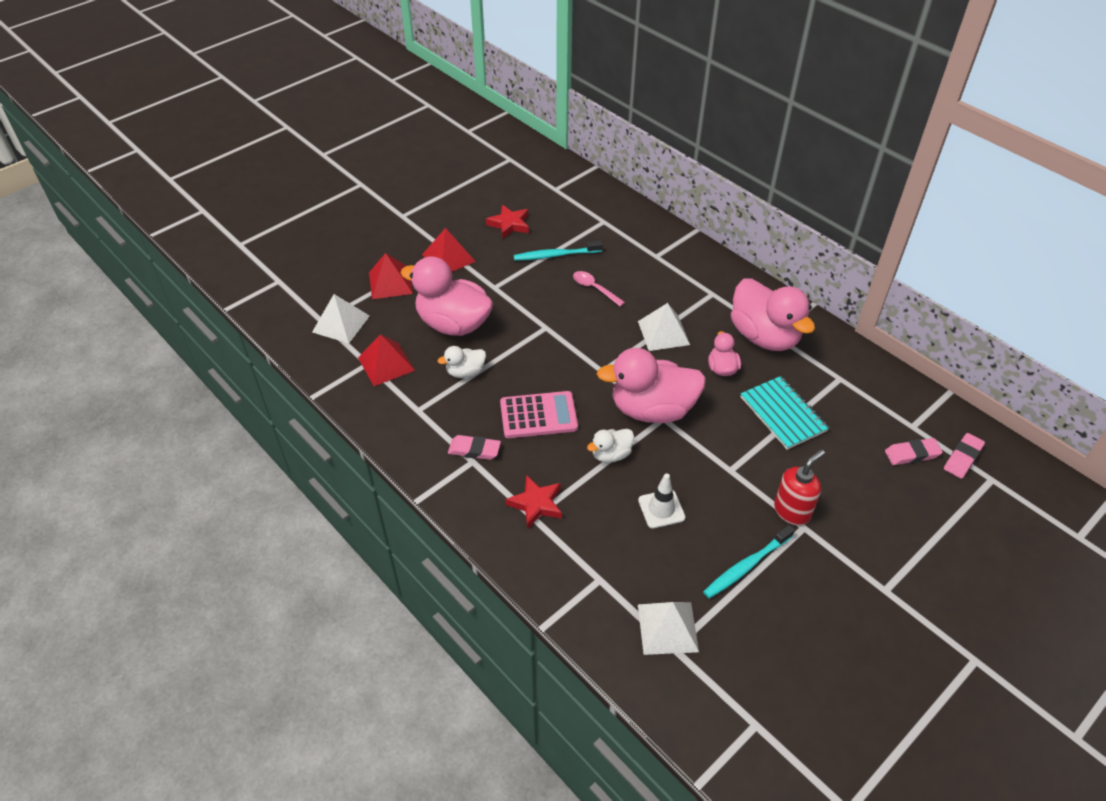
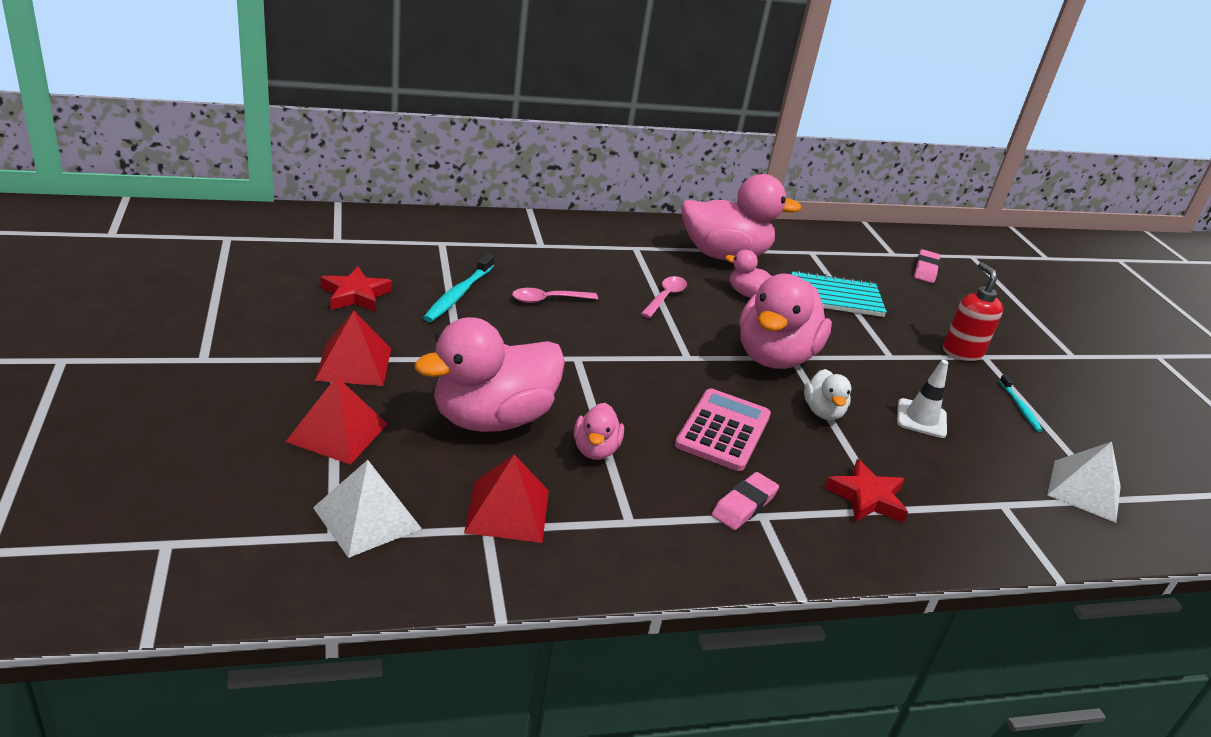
camera: 65 degrees left, 15 degrees down
(465, 372) = (595, 450): white duck -> pink duck
(663, 333) = (665, 297): white pyramid -> pink spoon
(746, 566) = (1020, 407): turquoise toothbrush -> turquoise toothbrush, size x0.61
(962, 458) = (942, 254): pink eraser -> none

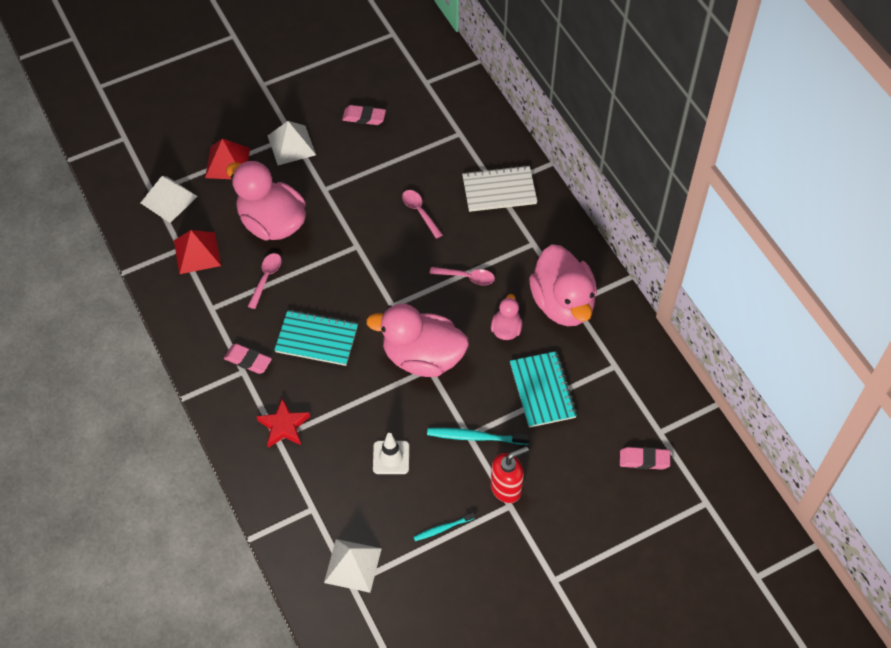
camera: 80 degrees right, 25 degrees up
(353, 364) = (291, 145): red pyramid -> white pyramid
(355, 295) = (364, 117): red star -> pink eraser
(458, 294) = (396, 164): turquoise toothbrush -> turquoise toothbrush (475, 437)
(547, 244) = (499, 190): none -> white notebook
(595, 450) = (266, 278): pink duck -> pink spoon
(723, 430) = (317, 339): pink calculator -> turquoise notebook
(823, 412) = (367, 394): white duck -> none

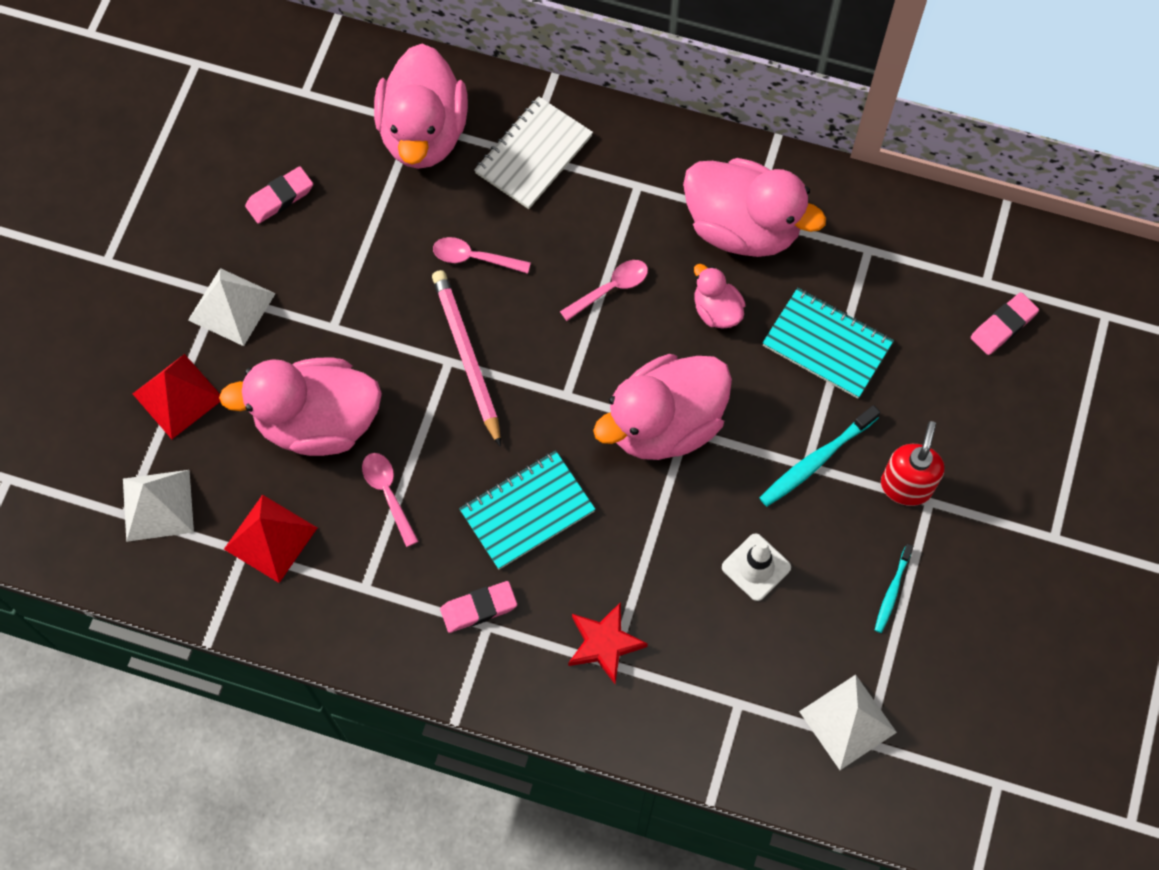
camera: 45 degrees left, 10 degrees up
(367, 251) = (466, 356): none -> pink pencil
(459, 141) = (423, 133): none -> pink duck

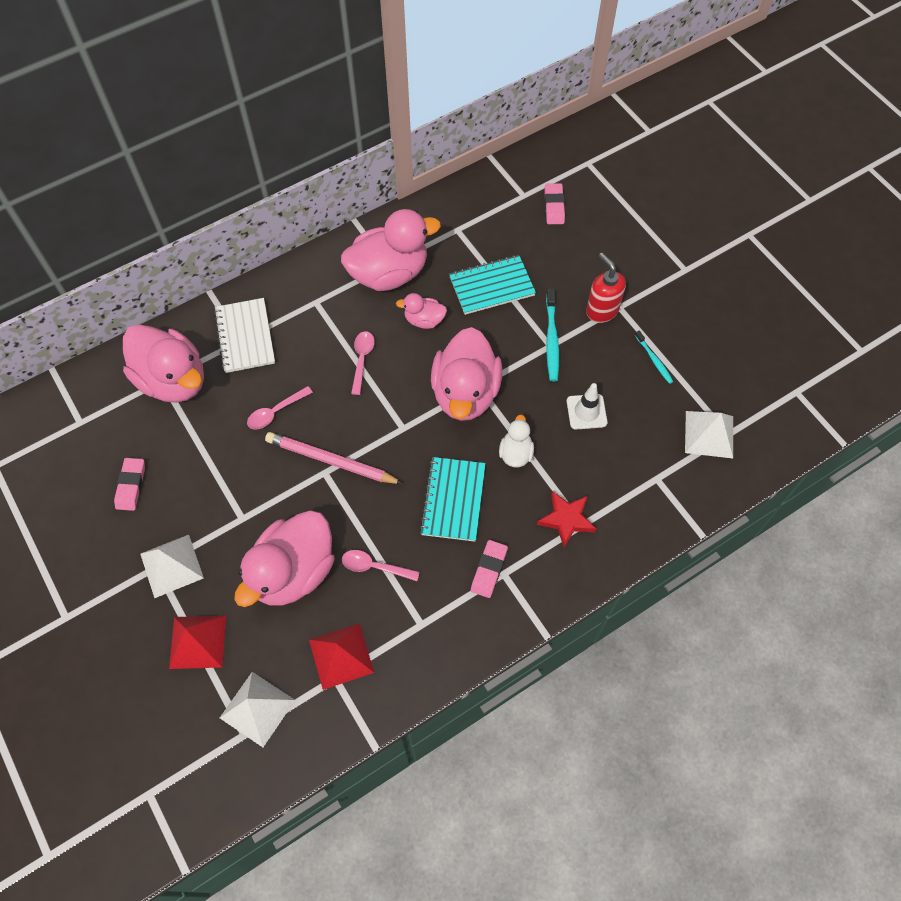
camera: 50 degrees left, 5 degrees down
(638, 531) = (515, 453): none -> white duck

